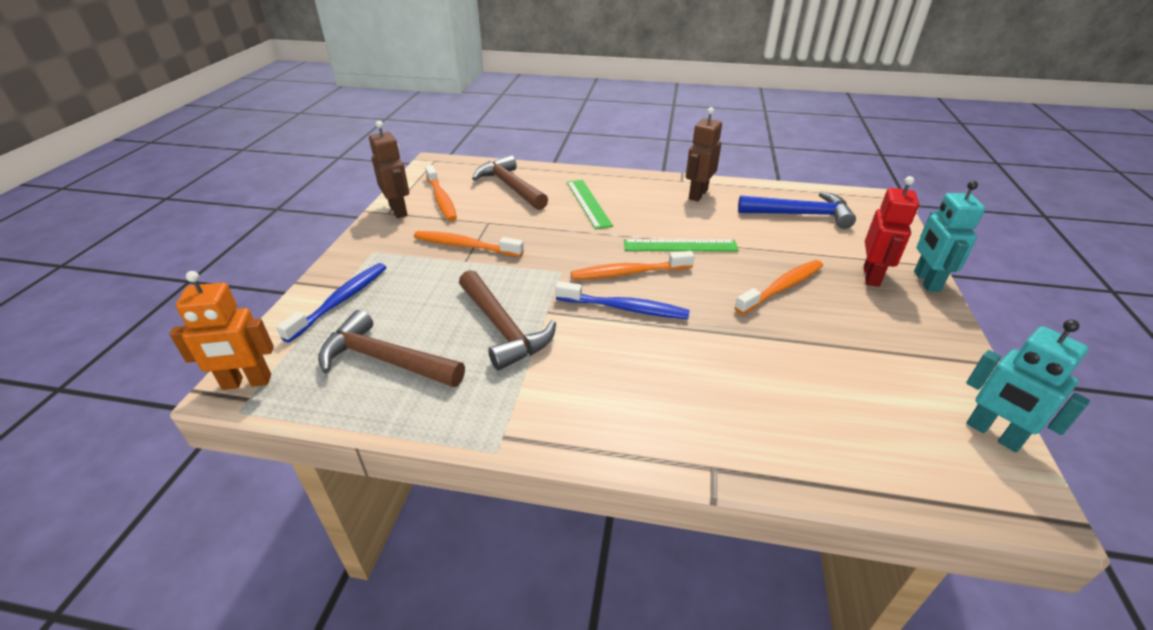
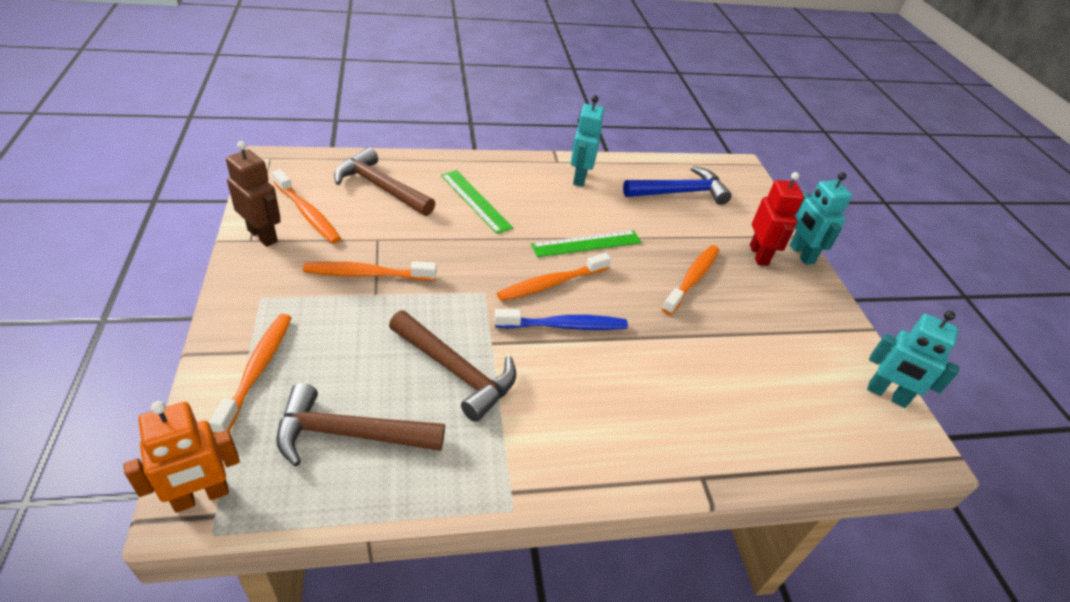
camera: 25 degrees left, 5 degrees up
(341, 301) = (258, 369): blue toothbrush -> orange toothbrush
(697, 194) = (579, 178): brown robot -> turquoise robot

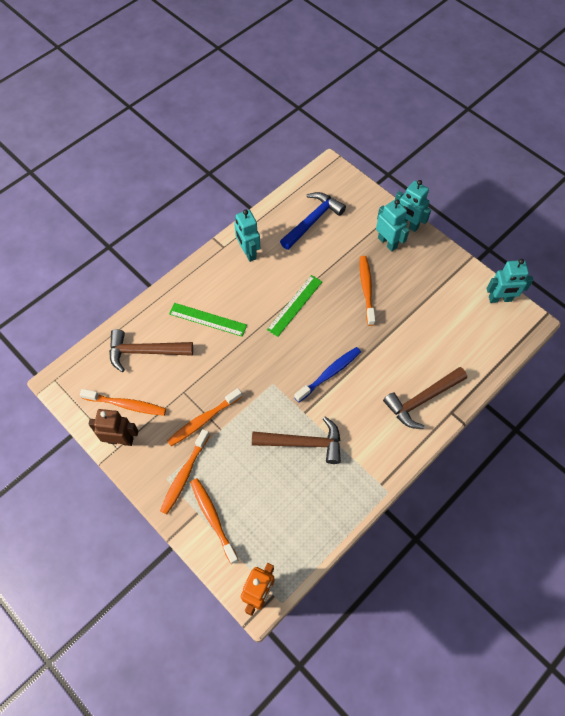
camera: 30 degrees left, 20 degrees up
(350, 433) = (289, 514): brown hammer -> brown hammer (422, 400)
(551, 283) = (300, 350): orange toothbrush -> orange toothbrush (184, 475)
(759, 255) = (387, 242): red robot -> turquoise robot

